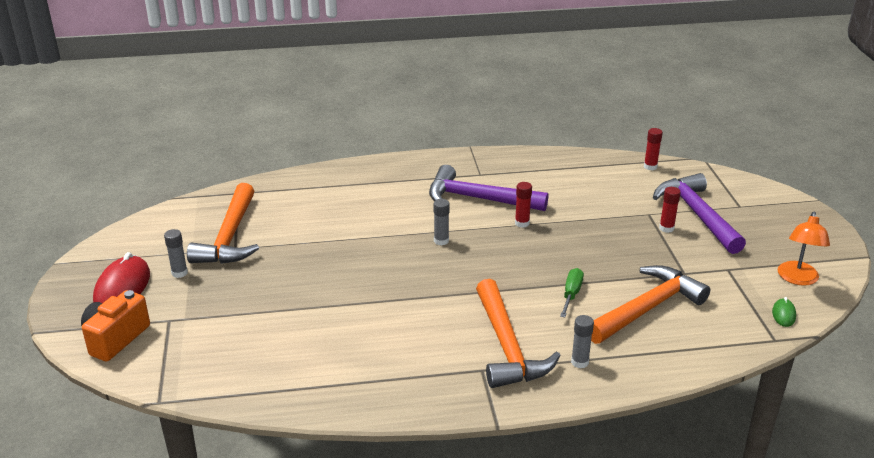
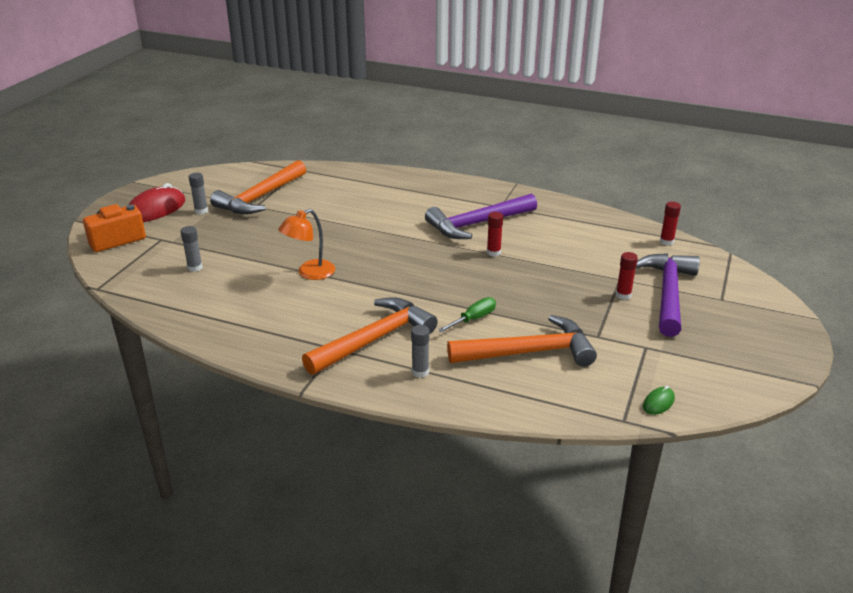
camera: 30 degrees right, 0 degrees up
(441, 241) = (411, 246): grey glue stick -> grey glue stick (195, 268)
(478, 199) = (477, 224): purple hammer -> purple hammer turned 75 degrees counterclockwise
(507, 347) = (374, 339): orange hammer -> orange hammer turned 150 degrees counterclockwise
(797, 279) = (710, 378): orange lamp -> orange lamp (309, 273)

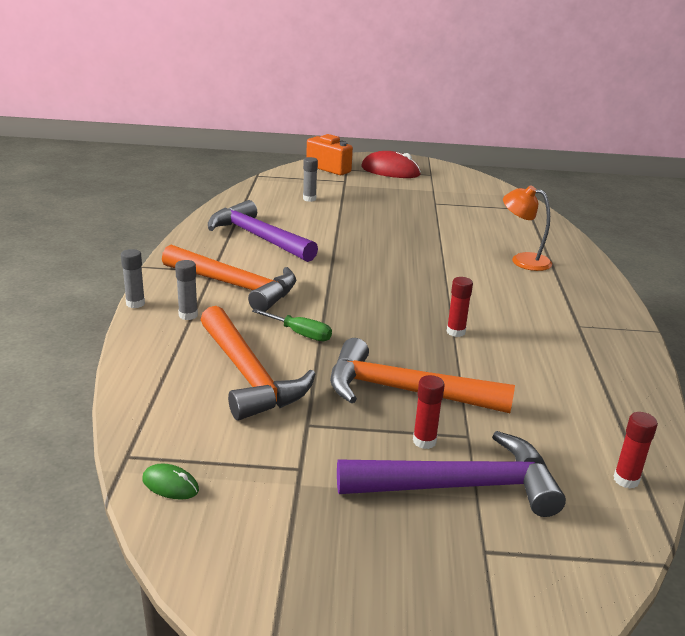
camera: 70 degrees right, 5 degrees down
(201, 211) = (404, 186): grey glue stick -> grey glue stick (135, 303)
(260, 197) = (453, 202): orange hammer -> orange hammer (404, 391)
(309, 273) = (333, 242): orange lamp -> orange lamp (523, 260)
(477, 224) = (515, 315): purple hammer -> purple hammer (258, 237)

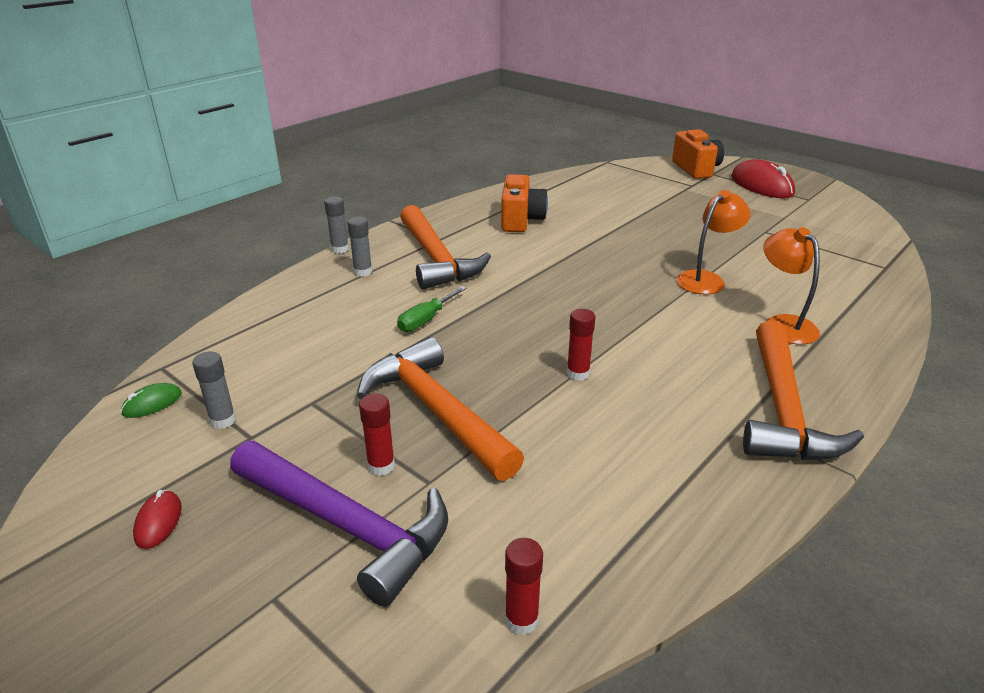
camera: 40 degrees right, 5 degrees up
(170, 485) = (152, 403): green mouse -> green mouse turned 75 degrees clockwise
(249, 375) = (331, 340): orange hammer -> orange hammer (783, 409)
(258, 237) = (521, 220): purple hammer -> orange camera
(300, 334) = (426, 320): green screwdriver -> green screwdriver turned 60 degrees clockwise
(309, 199) = (626, 195): grey glue stick -> grey glue stick (223, 420)
(328, 556) = (158, 522): none -> red mouse
(444, 245) = (706, 279): none -> orange lamp

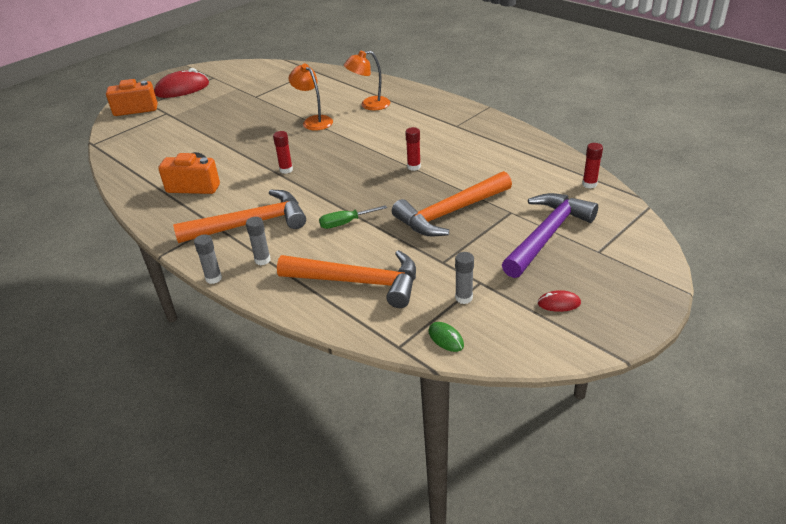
camera: 85 degrees left, 5 degrees up
(381, 466) = (500, 228): red glue stick -> red glue stick (286, 170)
(426, 320) = (345, 223): green screwdriver -> green screwdriver turned 120 degrees clockwise
(783, 409) = (445, 114): orange hammer -> orange hammer (358, 282)

